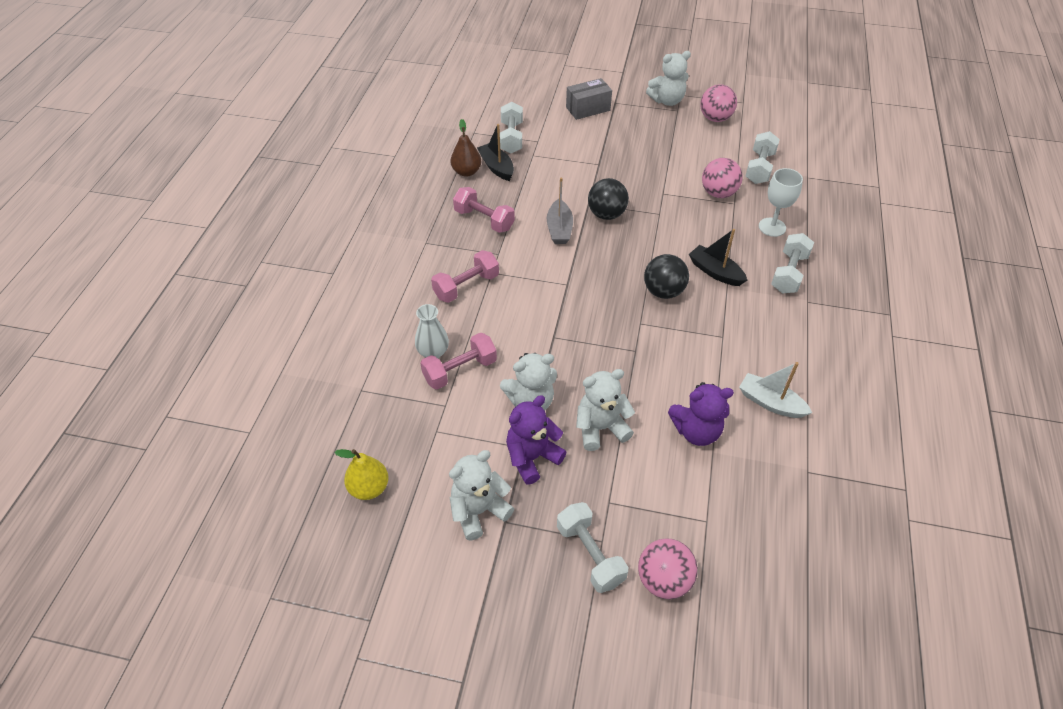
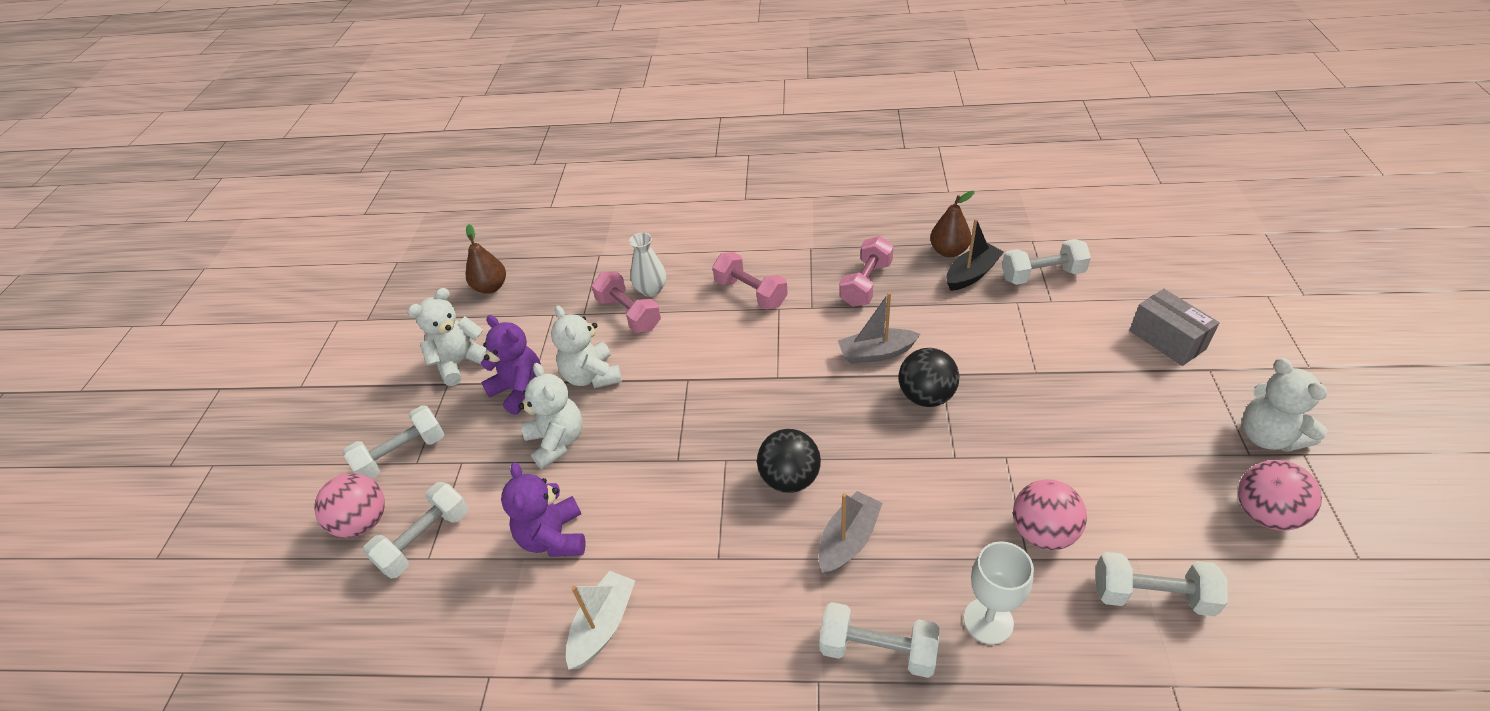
camera: 85 degrees right, 5 degrees down
(369, 488) = (491, 287): yellow pear -> brown pear
(479, 511) = (460, 363): white teddy bear -> white teddy bear turned 90 degrees counterclockwise
(689, 525) = (425, 540): none -> white dumbbell
(715, 272) = (848, 540): black boat -> grey boat

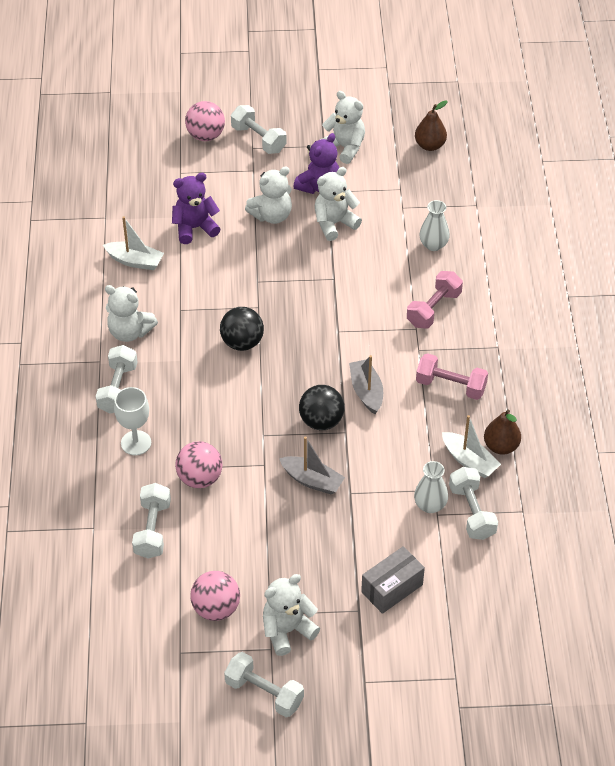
camera: 80 degrees right, 5 degrees up
(425, 540) = (193, 168): white dumbbell -> white dumbbell (264, 692)
(629, 314) = (403, 235): pink dumbbell -> none
(757, 632) = (130, 332): none -> white teddy bear
(848, 540) = (193, 374): grey boat -> grey boat (312, 480)
(972, 274) = (469, 461): black boat -> white boat
(1040, 306) = (430, 505): none -> white vase

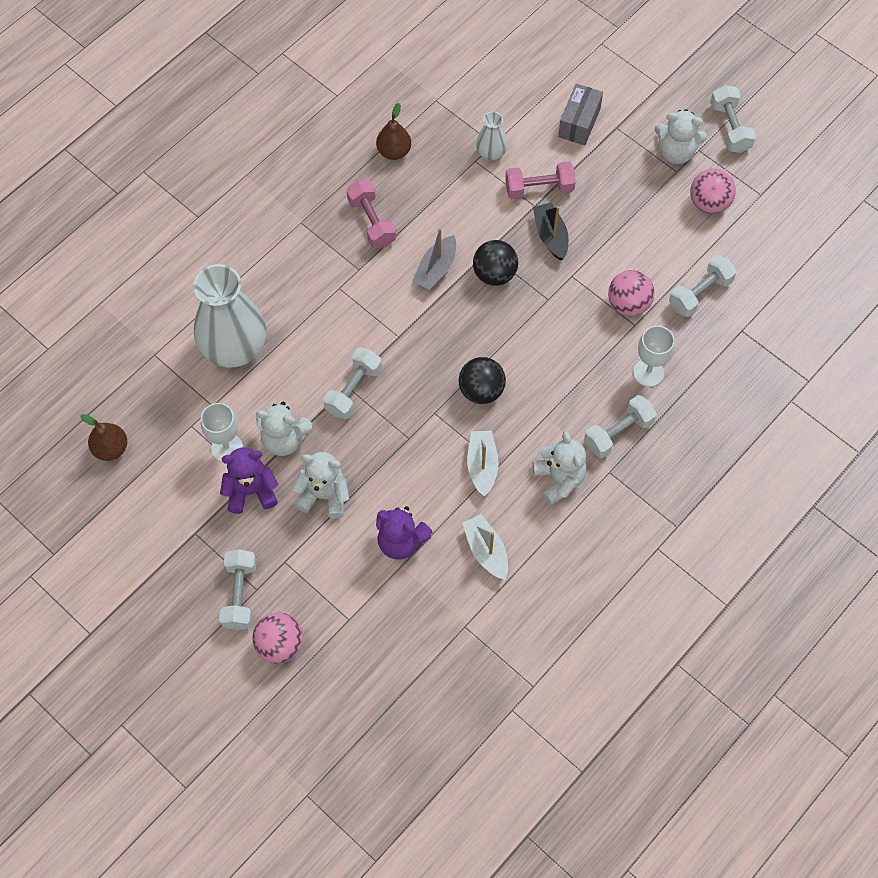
camera: 135 degrees left, 15 degrees up
(312, 480) = (550, 236): grey boat -> black boat
(344, 147) = (180, 513): white teddy bear -> none
(363, 194) = (227, 448): none -> white goblet
(392, 588) = (579, 123): grey box -> grey box turned 75 degrees counterclockwise
(433, 245) = (234, 348): white vase -> white vase, size x2.14
(433, 309) = (306, 292): pink dumbbell -> pink dumbbell (539, 188)
(469, 461) = (427, 160): white boat -> white boat (482, 465)
(471, 512) = (469, 126): white dumbbell -> white dumbbell (353, 390)

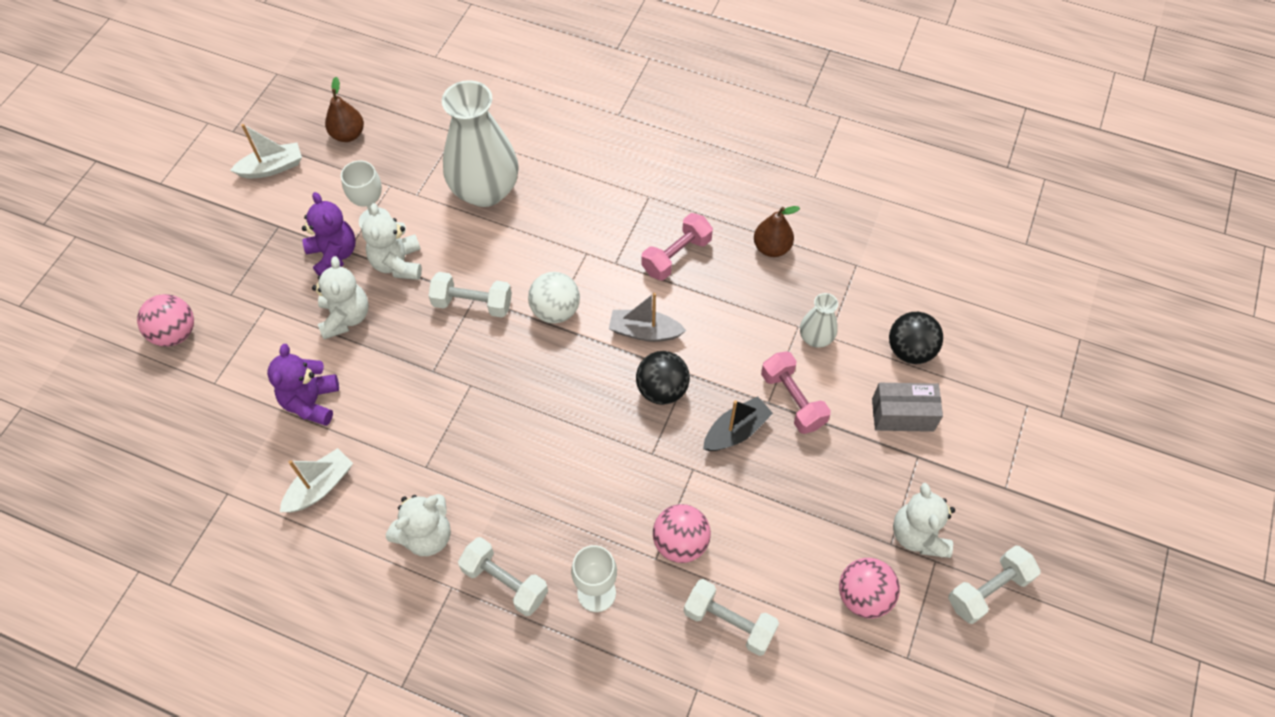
camera: 70 degrees right, 5 degrees down
(240, 595) = (222, 283): white dumbbell -> none
(387, 328) = (555, 311): none -> white ball
(481, 390) = (512, 422): black ball -> black ball (910, 350)
(482, 465) = (421, 451): white boat -> white boat (272, 168)

